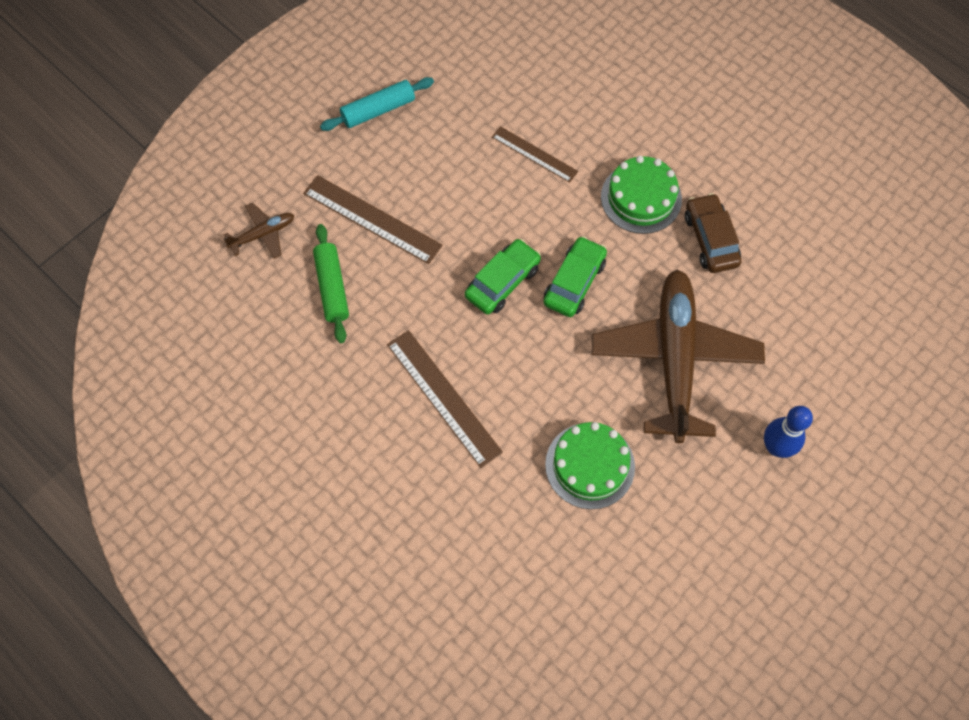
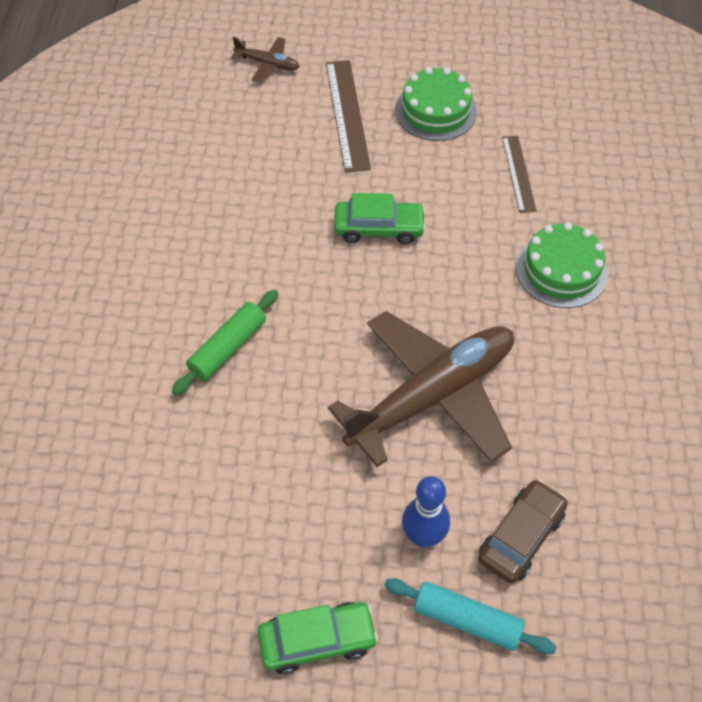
camera: 50 degrees right, 10 degrees down
(332, 287) = (264, 129): green rolling pin -> green rolling pin (227, 348)
(378, 110) = (445, 58): turquoise rolling pin -> turquoise rolling pin (467, 620)
(443, 397) = (236, 257): brown ruler -> none
(574, 282) = (429, 276): green car -> green car (317, 641)
(590, 465) = (268, 398): green cake -> green cake (435, 111)
(710, 239) = (579, 347): brown car -> brown car (521, 536)

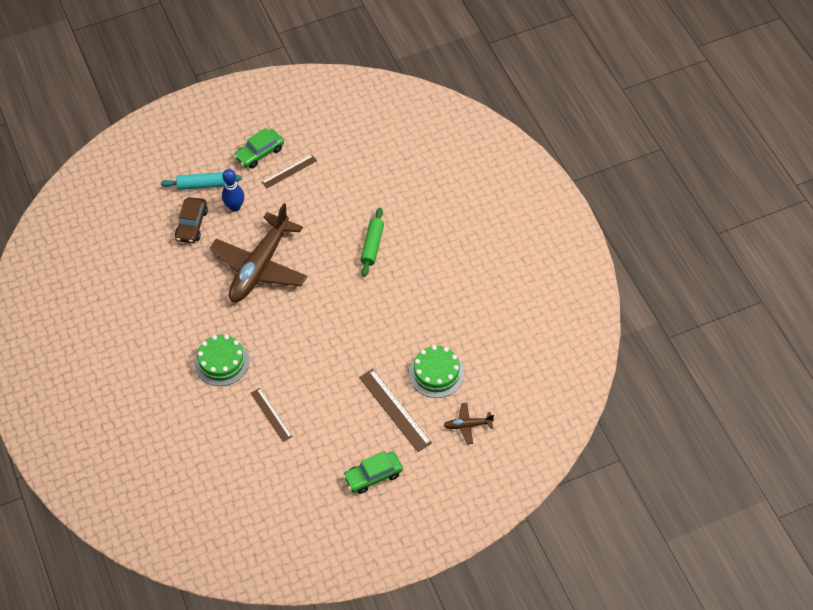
camera: 155 degrees right, 0 degrees up
(282, 566) = (289, 171): none -> brown ruler
(379, 228) = (333, 343): green car -> green car (373, 476)
(435, 111) = (342, 438): green cake -> green cake (436, 373)

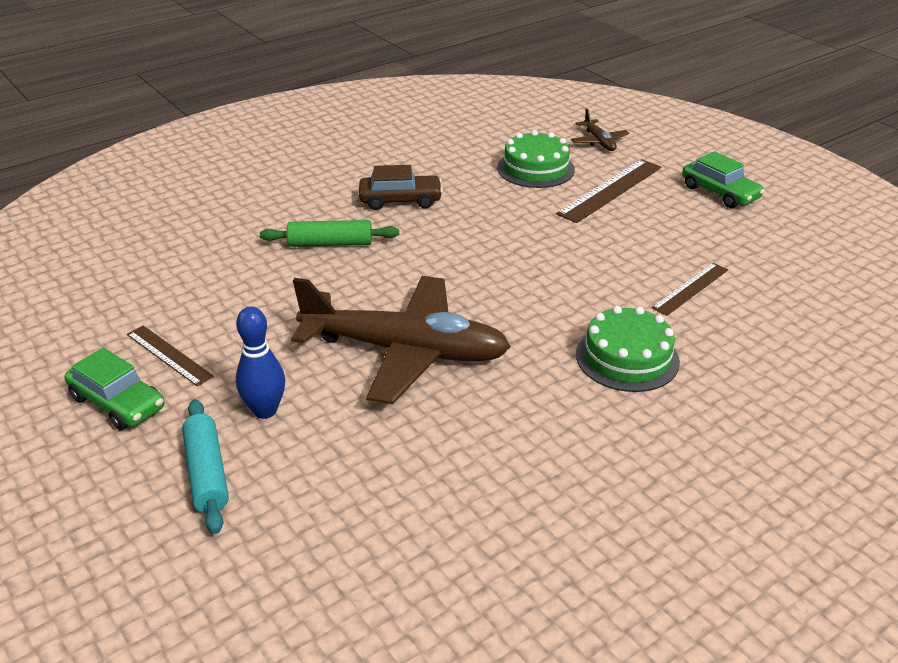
camera: 105 degrees left, 20 degrees down
(192, 225) = (321, 465): brown car -> brown car (400, 200)

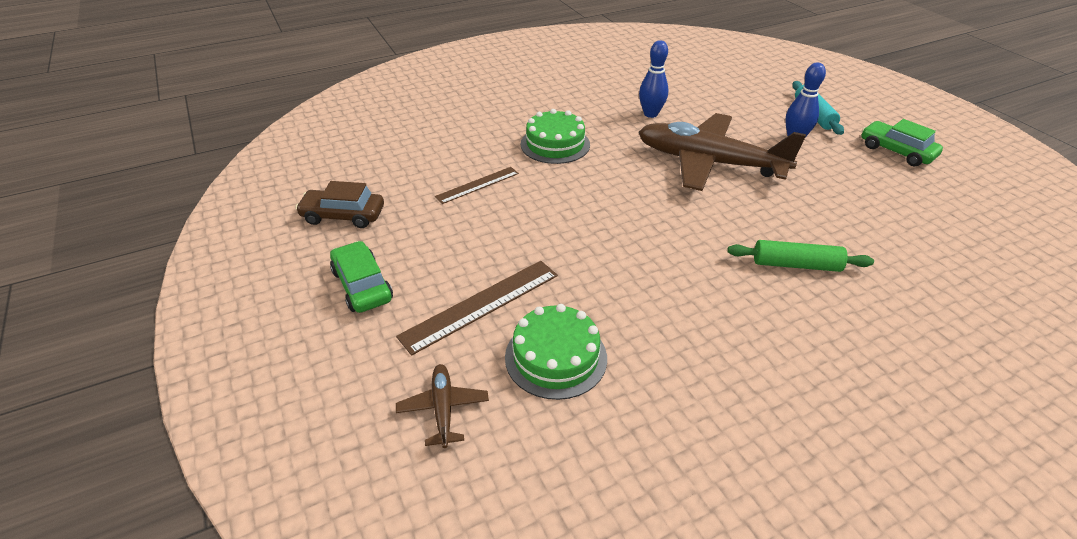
camera: 170 degrees left, 5 degrees up
(169, 355) = (884, 177): brown ruler -> none
(400, 200) = (731, 319): brown car -> brown car (343, 216)
(497, 438) = (650, 114): none -> blue bowling pin

